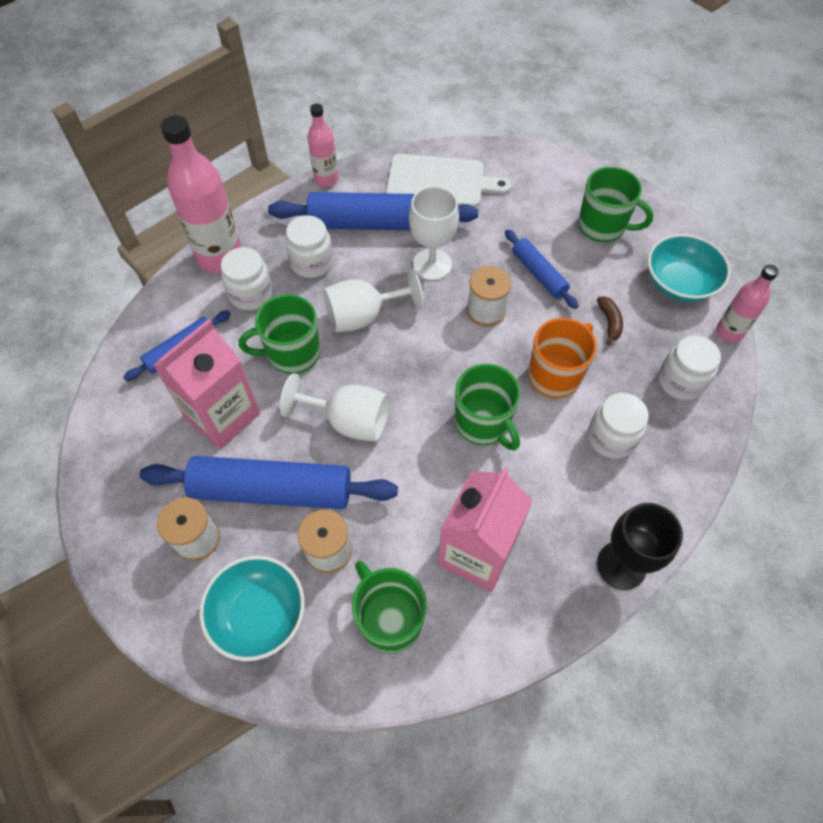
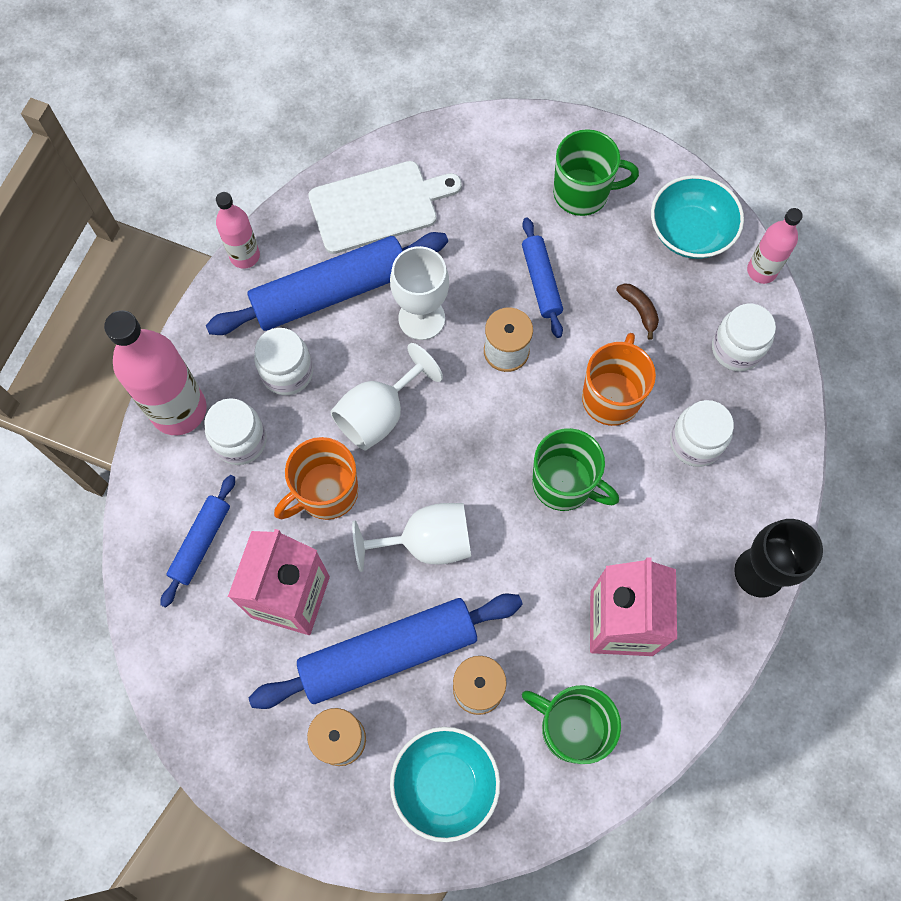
camera: 25 degrees left, 10 degrees up
(292, 354) = (326, 492): green mug -> orange mug
(539, 274) = (541, 282): blue rolling pin -> blue rolling pin turned 45 degrees clockwise

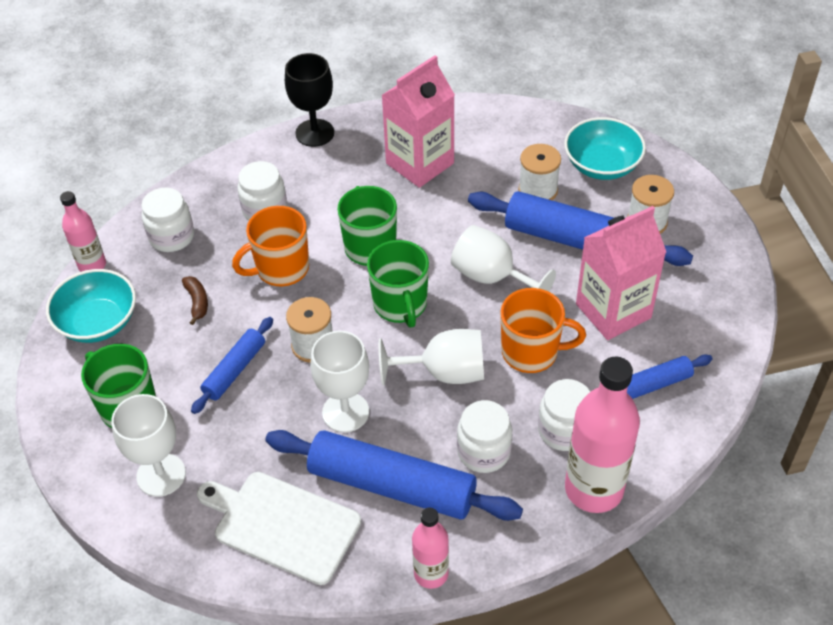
camera: 135 degrees left, 20 degrees down
(499, 170) = (161, 475): none -> white goblet
(571, 728) = (503, 142): green mug -> green mug (400, 305)
(639, 310) = (197, 302): brown banana -> brown banana turned 150 degrees clockwise

